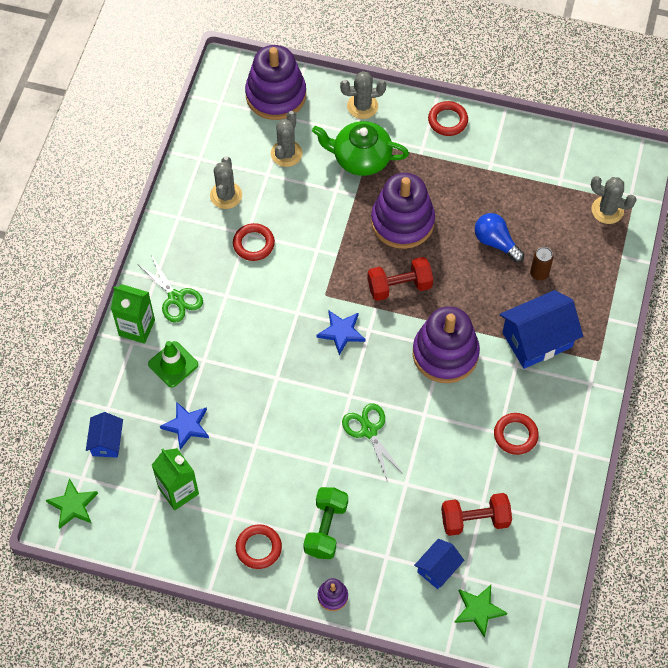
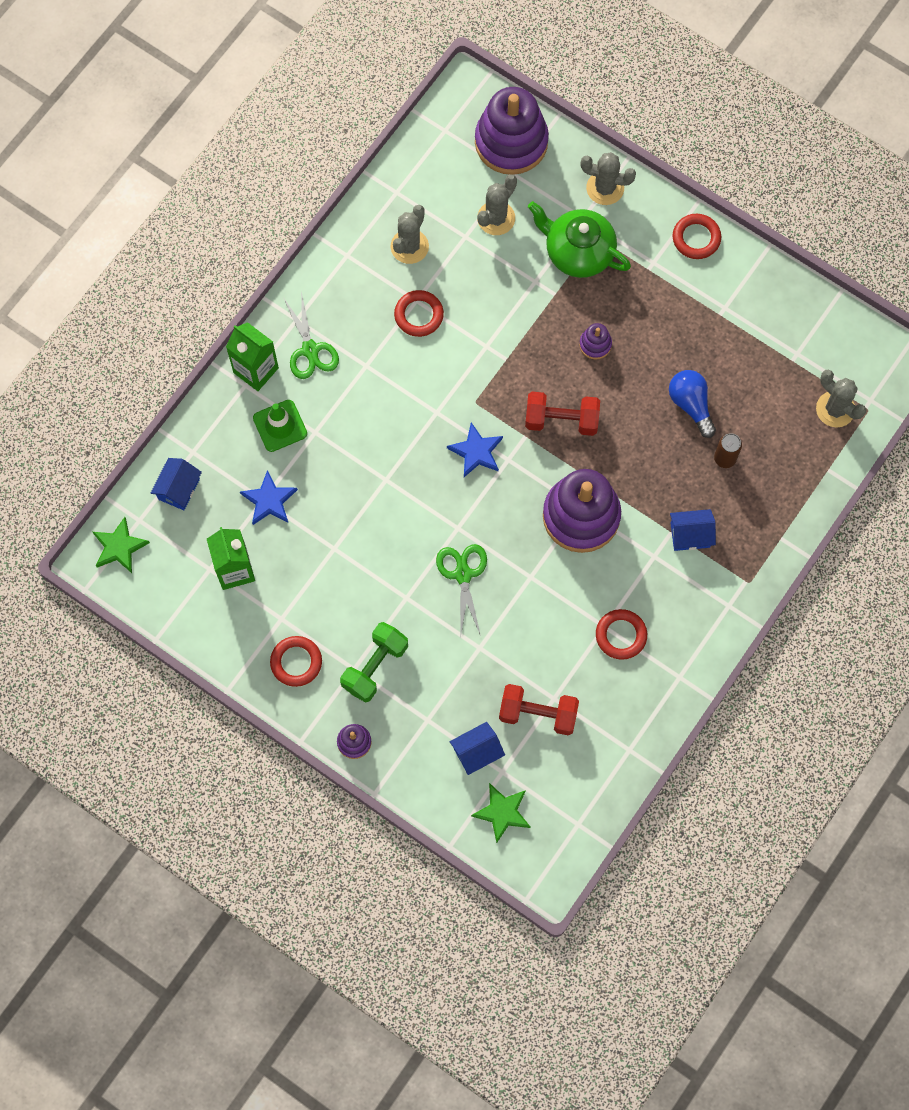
camera: 20 degrees right, 10 degrees up
(402, 222) = (595, 344): purple stacking toy -> purple stacking toy, size x0.43
(537, 340) = (690, 535): blue house -> blue house, size x0.55

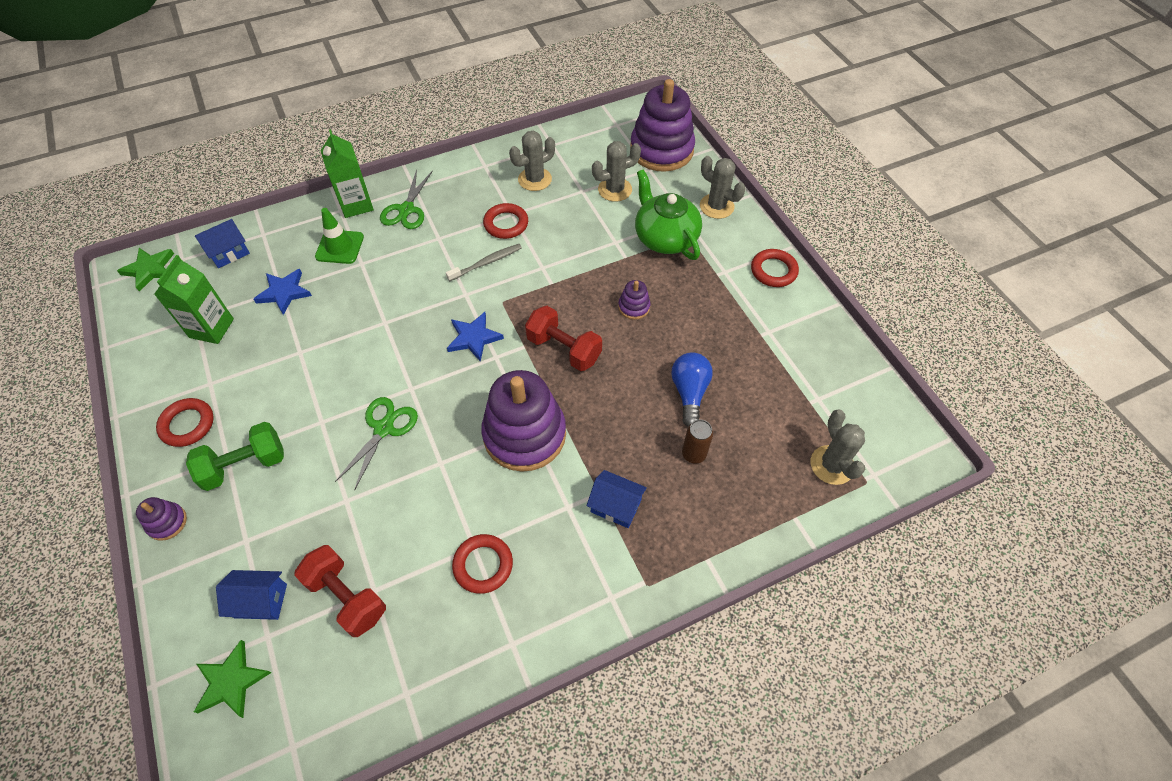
camera: 30 degrees right, 15 degrees down
(431, 368) = (486, 263): none -> grey toothbrush

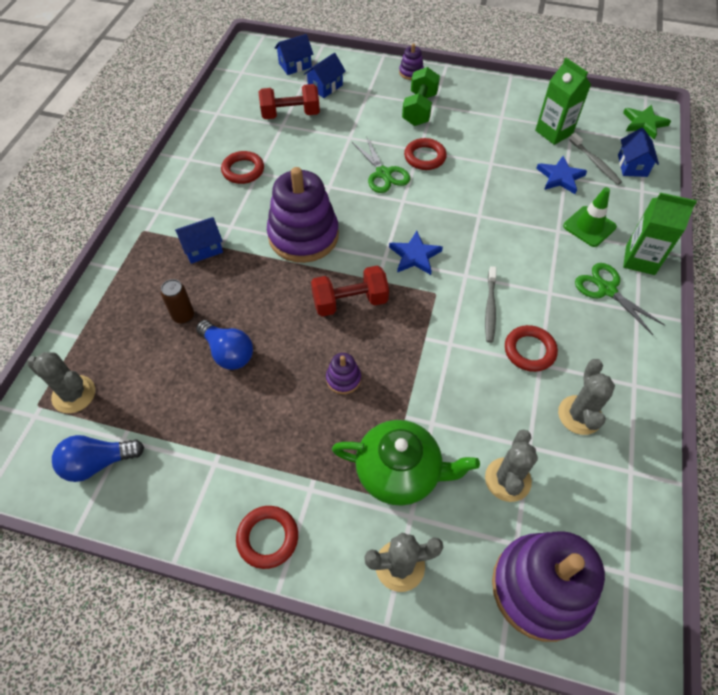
camera: 130 degrees right, 0 degrees up
(187, 424) = (475, 98): red ring -> red ring (425, 157)
(231, 681) = (295, 65): green star -> blue house
(243, 278) = (595, 163): none -> grey toothbrush
(847, 397) = (98, 463): none -> blue light bulb

